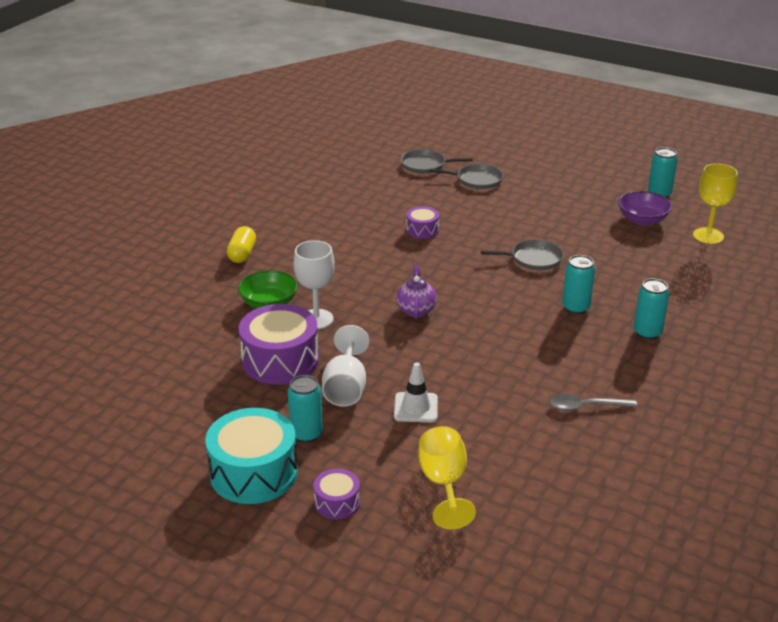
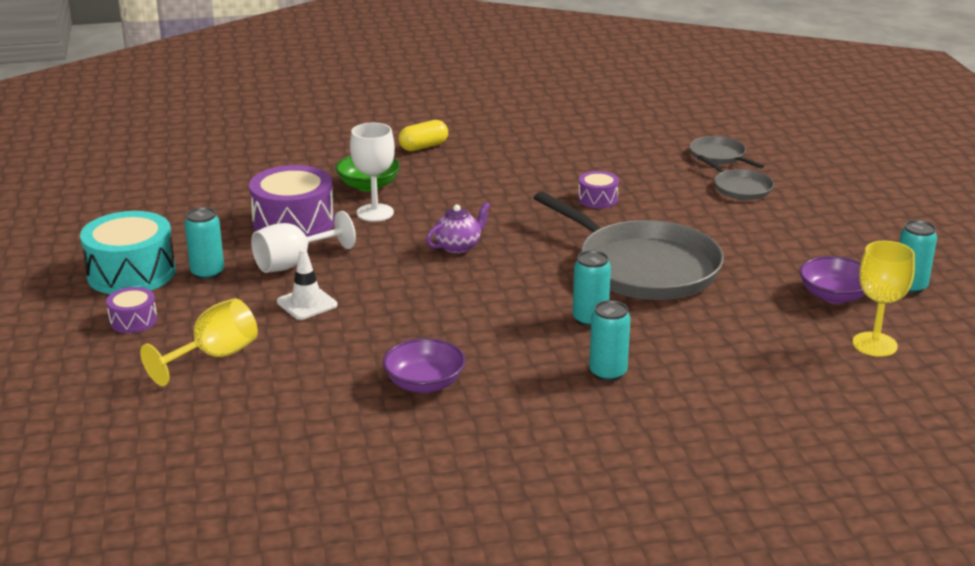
camera: 50 degrees right, 5 degrees down
(533, 259) = (643, 267): grey pan -> grey pan, size x2.15
(586, 406) = (424, 384): grey spoon -> purple bowl

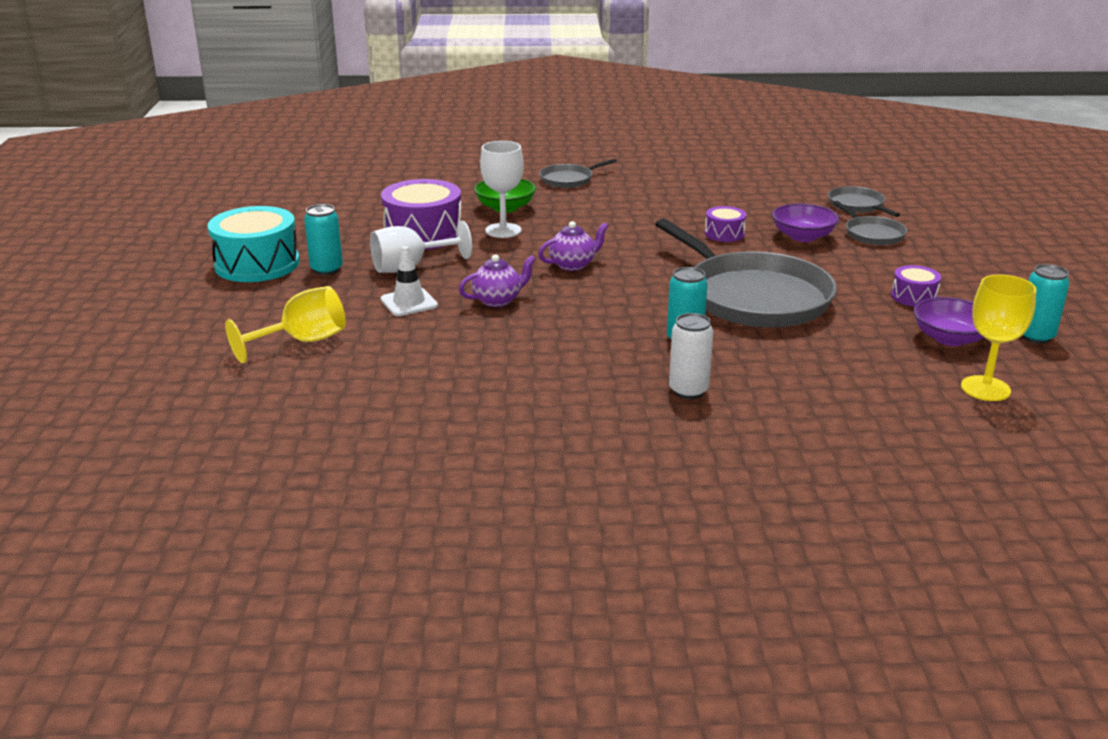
camera: 10 degrees right, 0 degrees up
(133, 320) = (241, 304): purple drum -> purple drum (913, 297)
(395, 293) = (498, 300): none -> purple teapot
(423, 147) = (569, 179): yellow capsule -> grey pan
(424, 384) = (497, 384): purple bowl -> purple bowl (803, 236)
(608, 373) = (688, 391): turquoise can -> white can

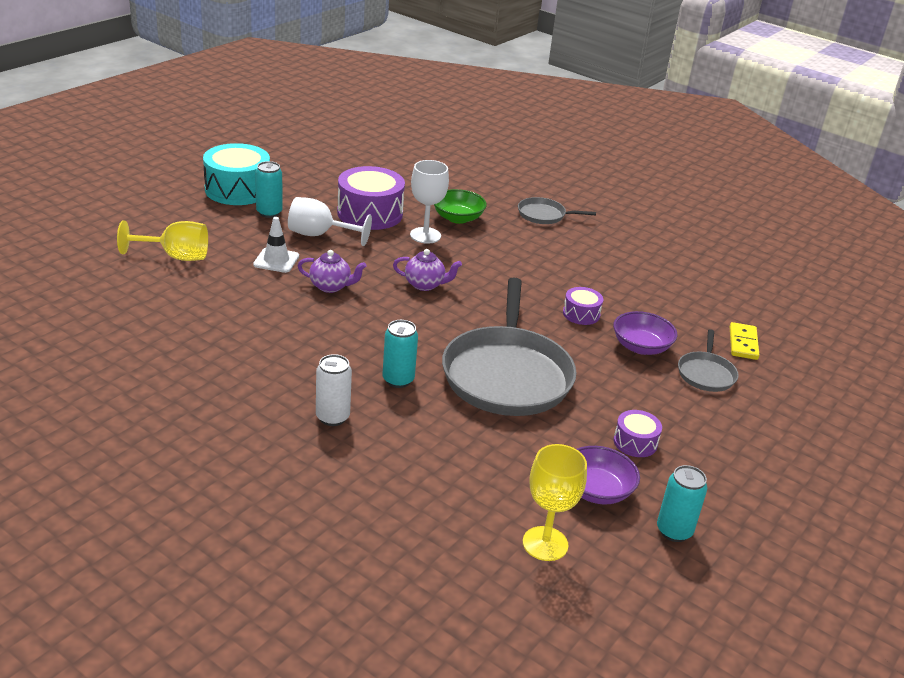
camera: 35 degrees right, 5 degrees up
(857, 205) = (743, 343): grey pan -> yellow domino

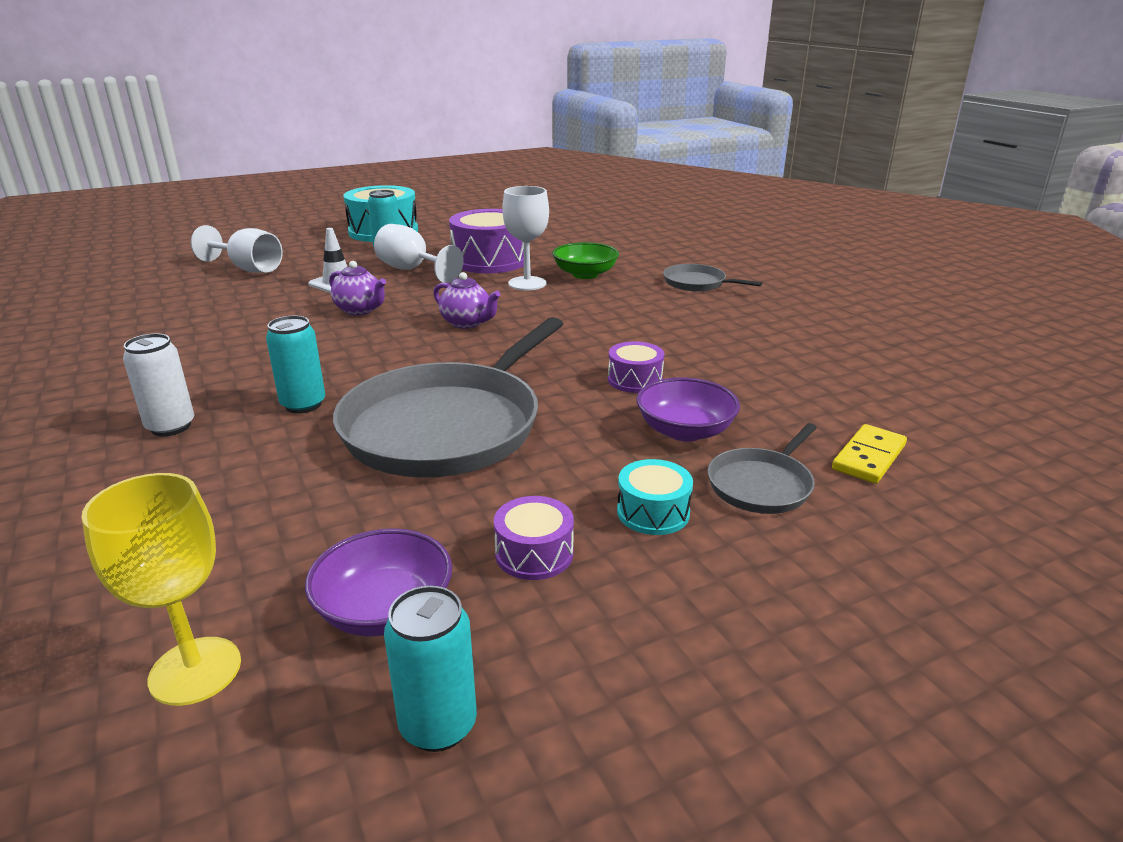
camera: 30 degrees right, 5 degrees down
(175, 256) = (248, 269): yellow goblet -> white goblet
(669, 404) = (653, 512): none -> turquoise drum

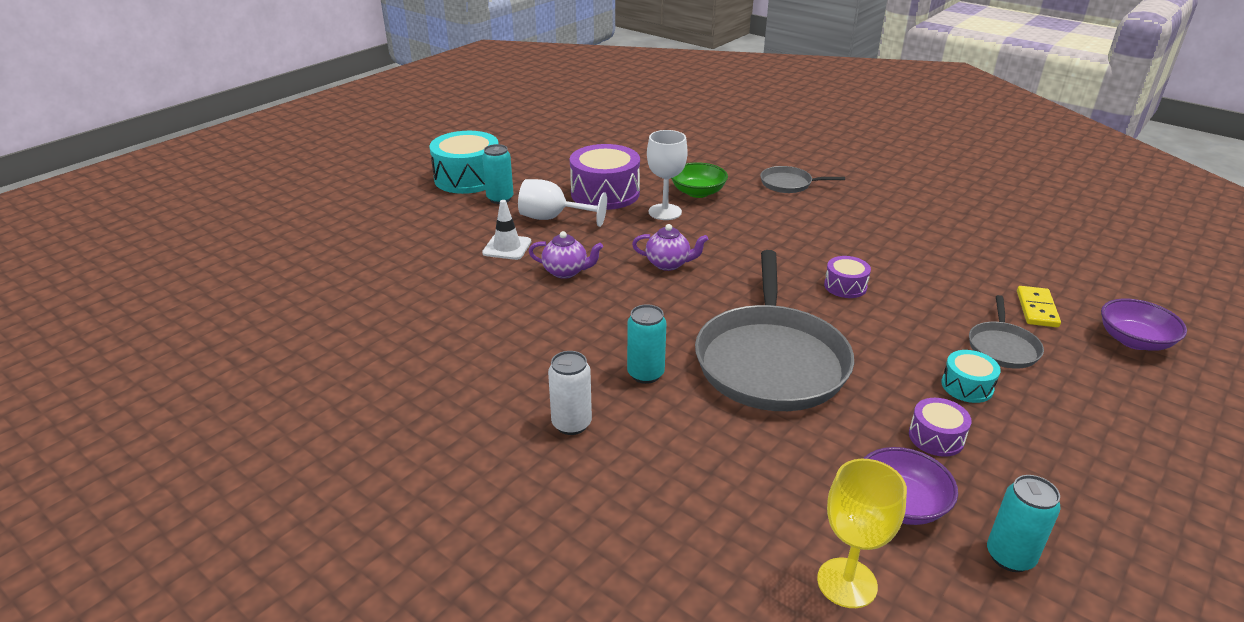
camera: 25 degrees left, 5 degrees up
(248, 269) = (400, 249): white goblet -> none
(685, 431) = (920, 320): purple bowl -> purple bowl (1134, 341)

